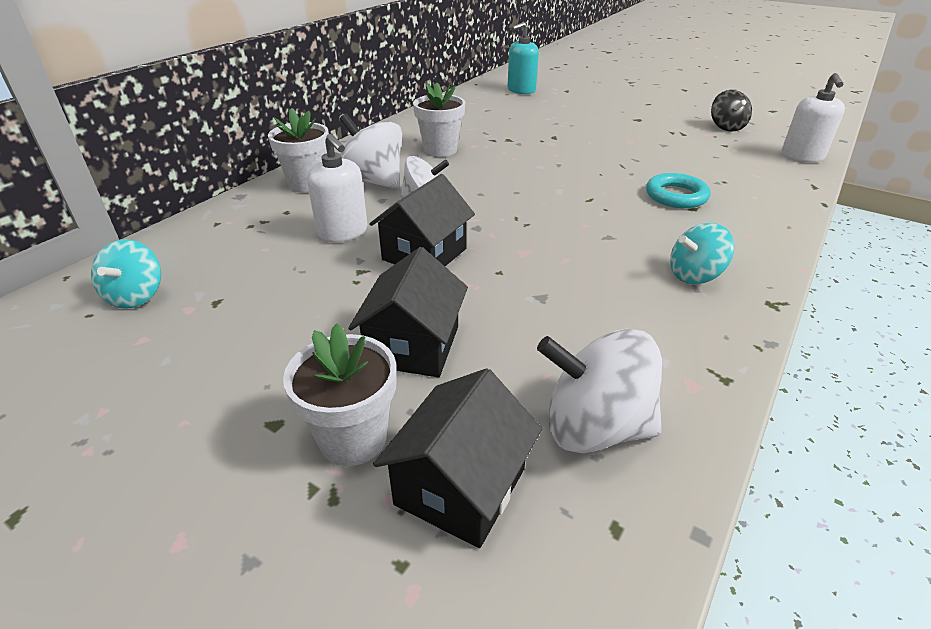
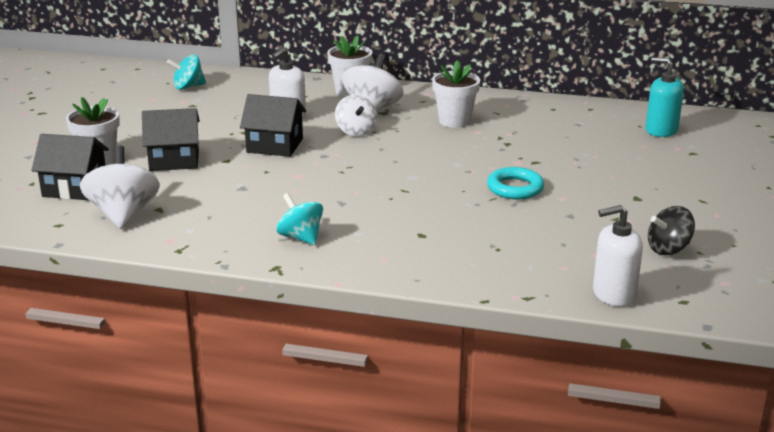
camera: 70 degrees right, 10 degrees down
(676, 196) = (441, 226): turquoise ring -> turquoise ring (515, 188)

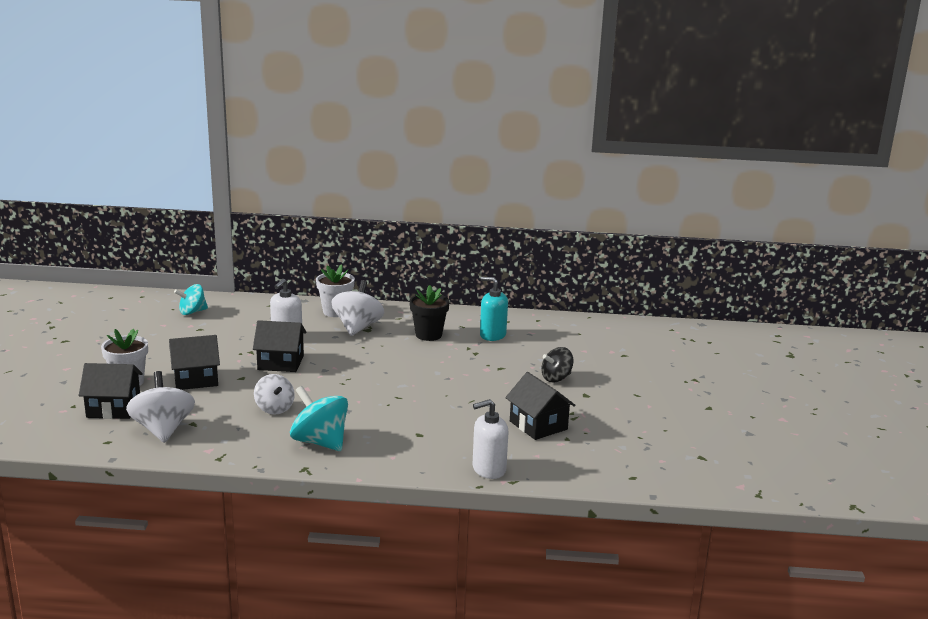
camera: 10 degrees left, 5 degrees down
(301, 237) = (320, 442): turquoise spinning top -> turquoise spinning top, size x1.53
(356, 131) = (347, 347): white spinning top -> white spinning top (274, 408)
(454, 121) = (428, 335): white flower pot -> black flower pot
(515, 188) = (488, 391): turquoise ring -> none
(571, 231) = (538, 425): none -> black house
(613, 294) = (579, 475): white soap dispenser -> white soap dispenser (488, 469)
(661, 130) = (597, 337): turquoise soap dispenser -> turquoise soap dispenser (492, 335)
(668, 249) = (616, 436): black spinning top -> black spinning top (556, 378)

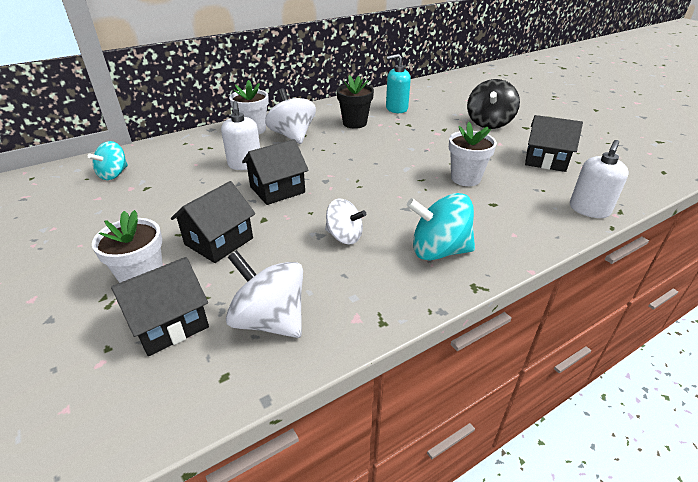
camera: 35 degrees left, 15 degrees up
(435, 410) = (465, 178): none -> white flower pot
(556, 378) = (489, 123): black spinning top -> black spinning top, size x1.53

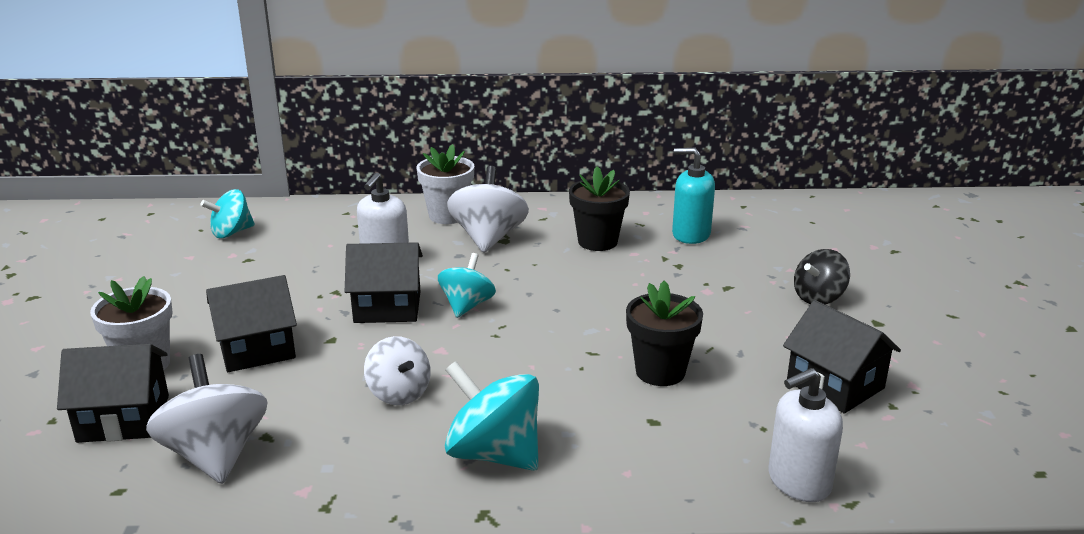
camera: 30 degrees right, 10 degrees down
(324, 175) = (467, 306): none -> turquoise spinning top
(465, 178) = (660, 372): white flower pot -> black flower pot
(489, 123) = (818, 297): black spinning top -> black spinning top, size x0.65

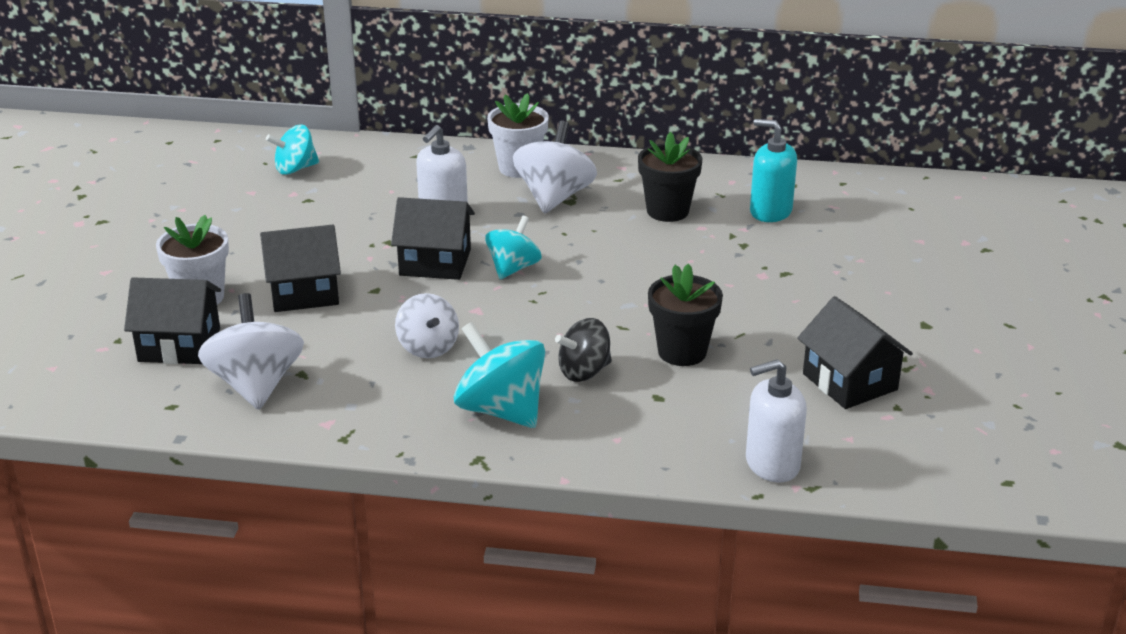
camera: 10 degrees right, 5 degrees up
(818, 297) = (876, 293): black spinning top -> black spinning top (584, 372)

